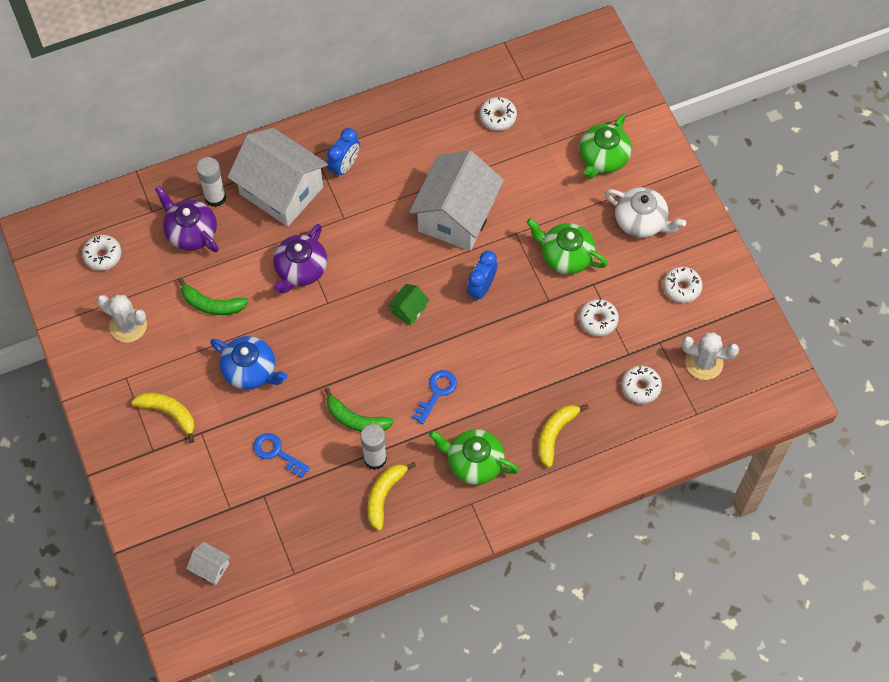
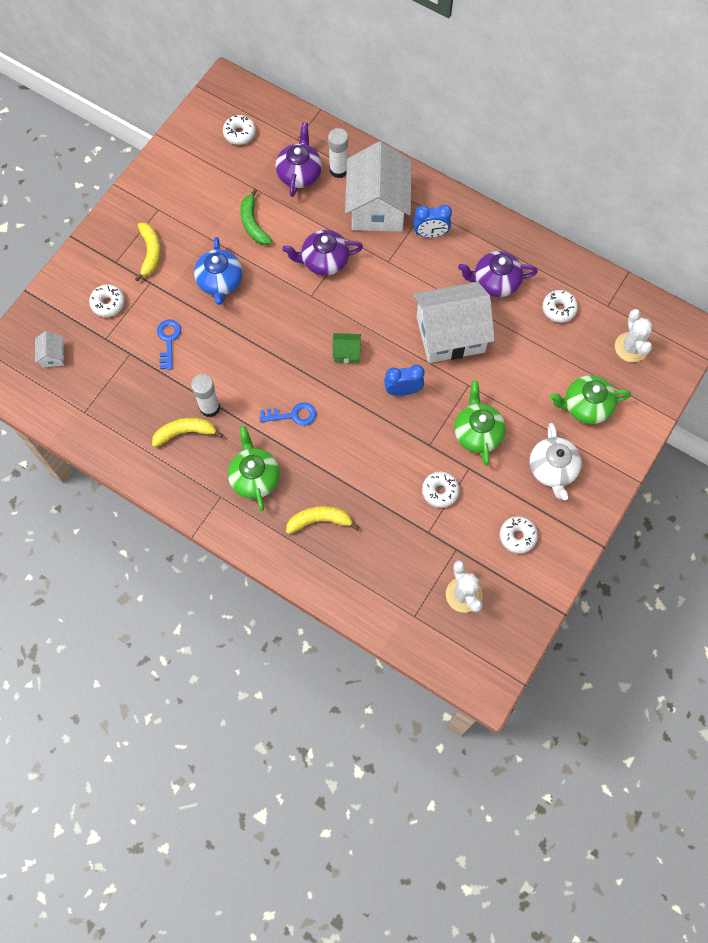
camera: 55 degrees right, 5 degrees up
(128, 325) = (198, 184): white cactus -> white cactus (631, 347)
(355, 419) = (231, 374): green banana -> none
(433, 147) = (495, 282): none -> purple teapot
(640, 387) = (406, 559): white donut -> white donut (108, 303)

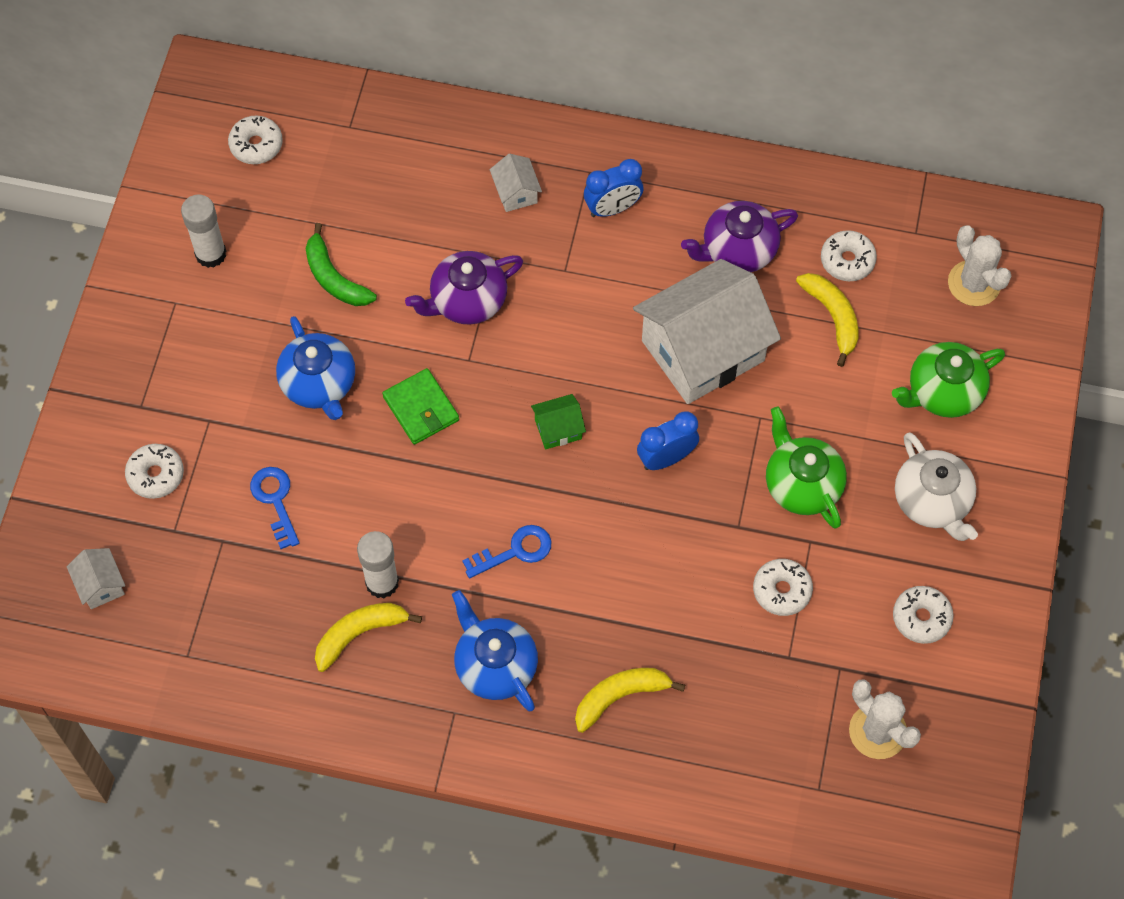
camera: 20 degrees left, 5 degrees down
(150, 253) = (191, 375): yellow banana -> yellow banana (833, 317)
(254, 477) = (495, 665): green teapot -> blue teapot
(272, 314) = (421, 408): none -> green wallet
(299, 173) = (375, 178): purple teapot -> none
(338, 170) = (433, 154): white glue stick -> white glue stick (211, 254)
(377, 207) = (516, 192): white house -> white house, size x0.41

